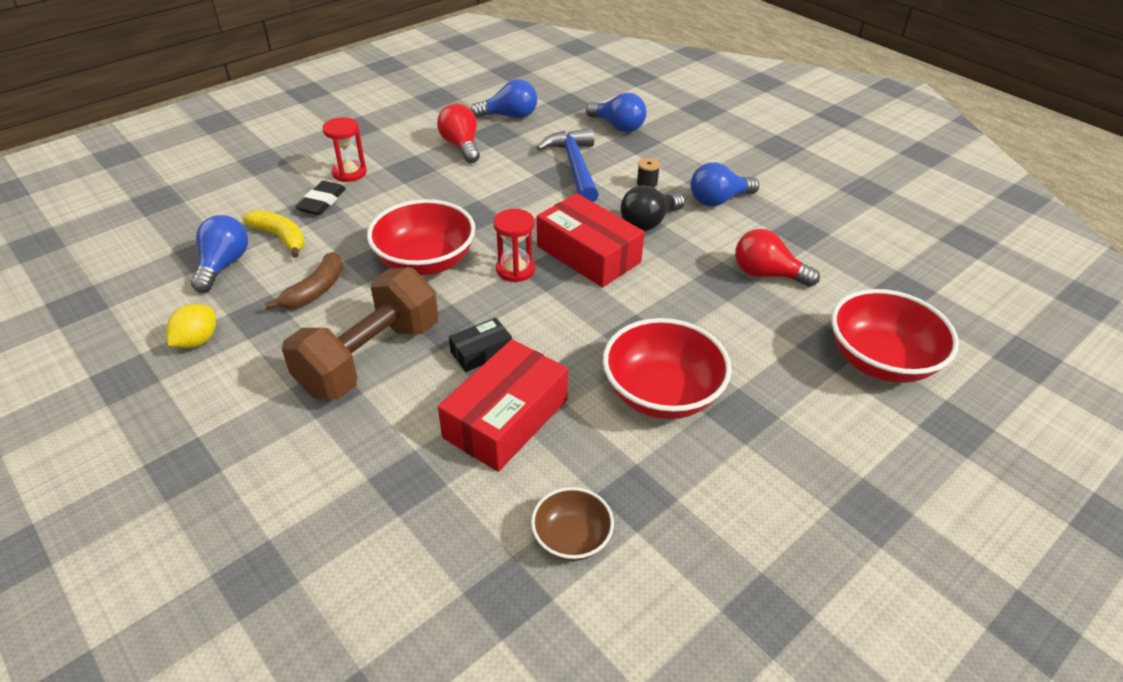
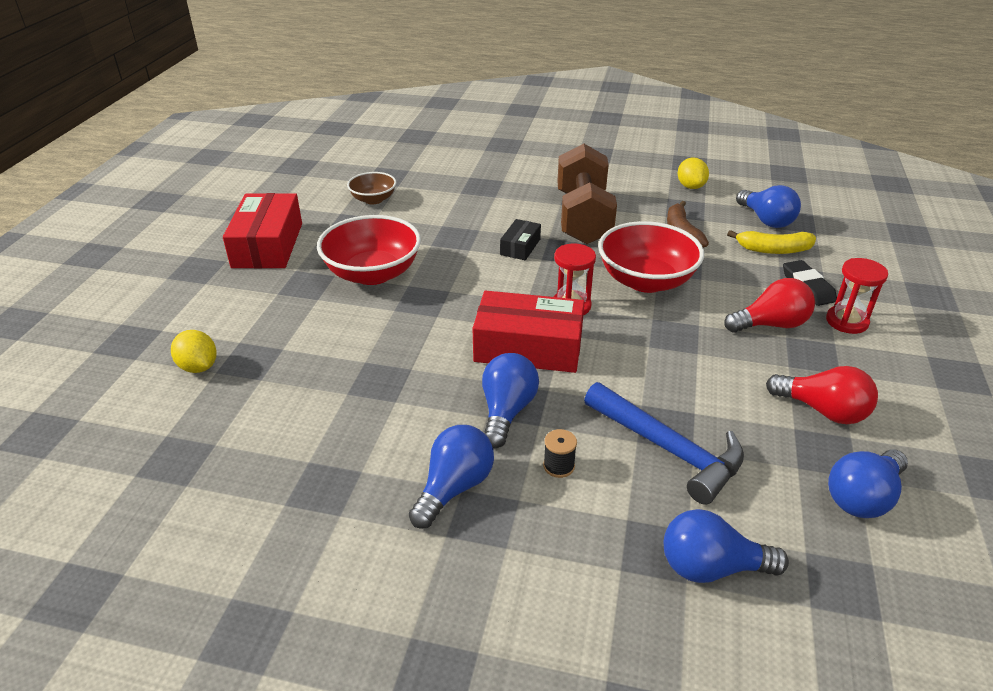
camera: 145 degrees right, 5 degrees down
(506, 418) = (462, 225): red box -> red box (268, 245)
(649, 222) = (506, 411): black light bulb -> blue light bulb
(767, 274) = (339, 407): red light bulb -> red light bulb (770, 324)
(880, 361) = (198, 367): red bowl -> yellow lemon

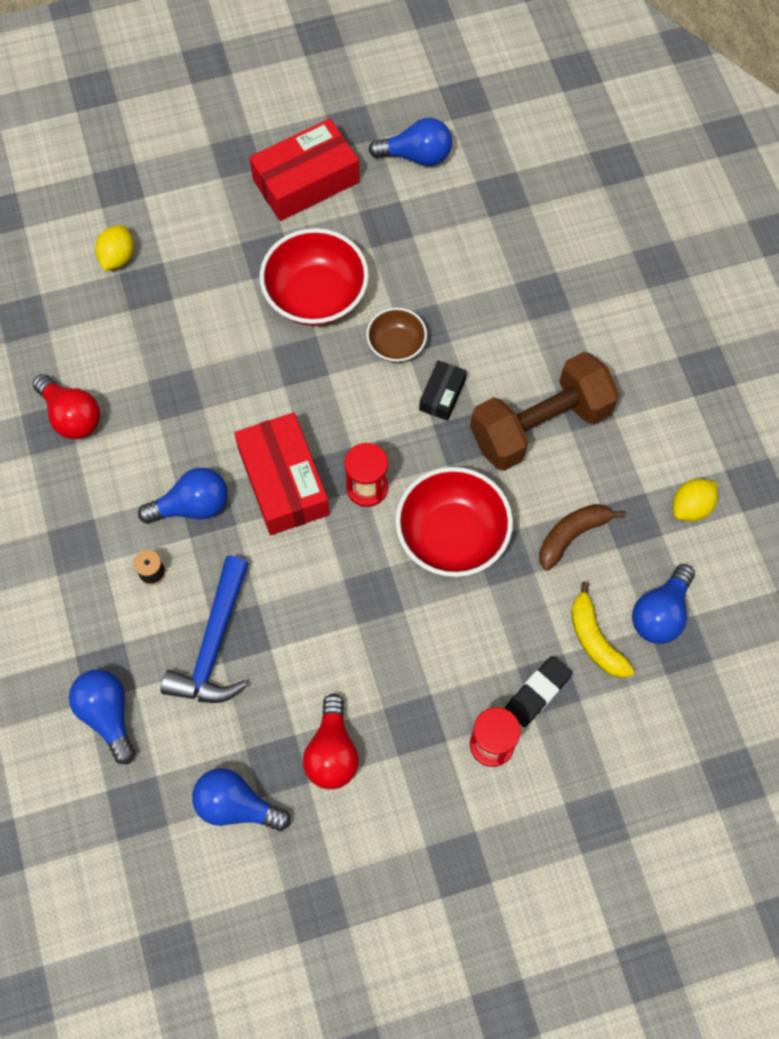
camera: 60 degrees right, 30 degrees up
(373, 199) = (445, 212): brown bowl -> brown bowl (396, 345)
(454, 487) = (92, 512): blue light bulb -> blue light bulb (416, 156)
(520, 247) = (442, 395): black box -> black box turned 60 degrees counterclockwise
(770, 324) = (443, 675): red light bulb -> red light bulb (71, 416)

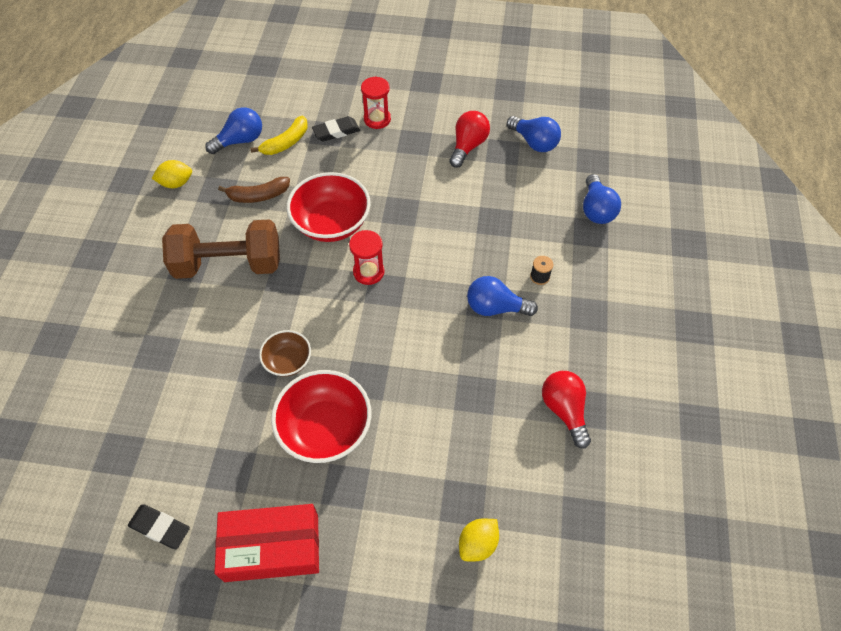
camera: 155 degrees left, 10 degrees down
(214, 644) = (514, 222): blue hammer -> none
(283, 482) = (423, 298): red box -> none
(416, 156) = (160, 527): blue light bulb -> black eraser
(442, 395) = (279, 311): black box -> none
(595, 639) = (286, 142): yellow banana -> yellow banana turned 45 degrees clockwise

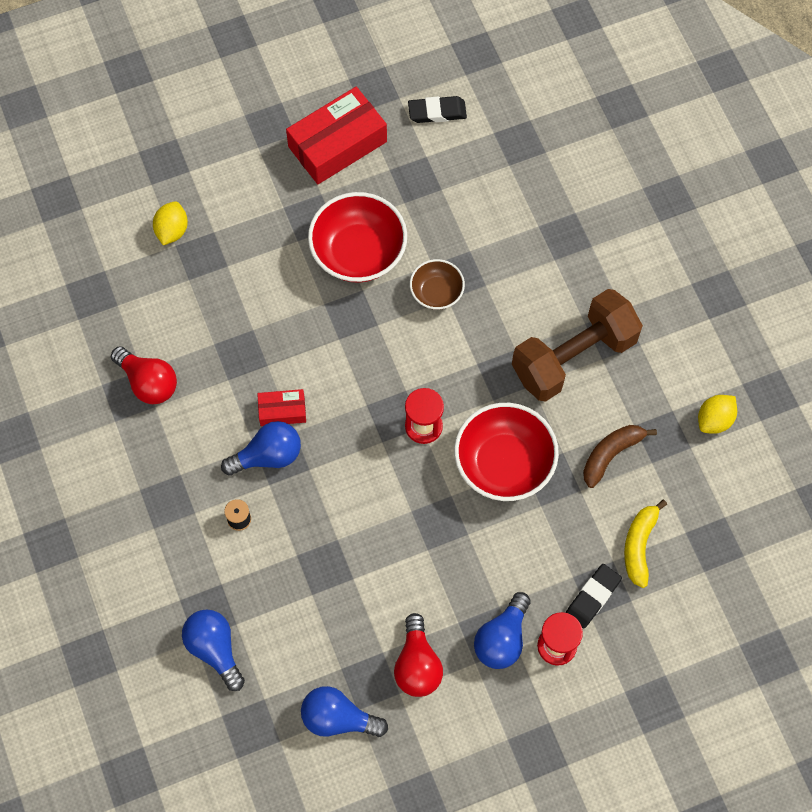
camera: 150 degrees right, 10 degrees up
(240, 141) = (695, 518): blue light bulb -> blue light bulb (502, 639)
(466, 333) = (282, 411): none -> red box

